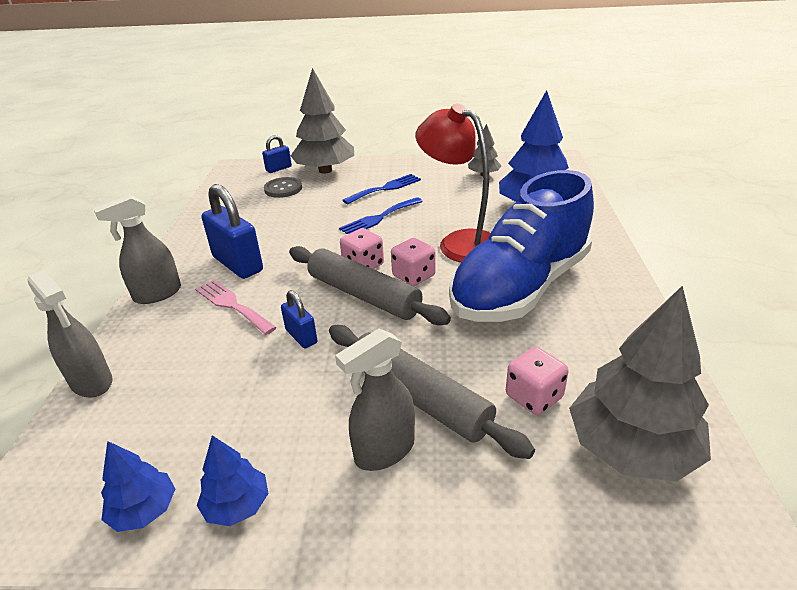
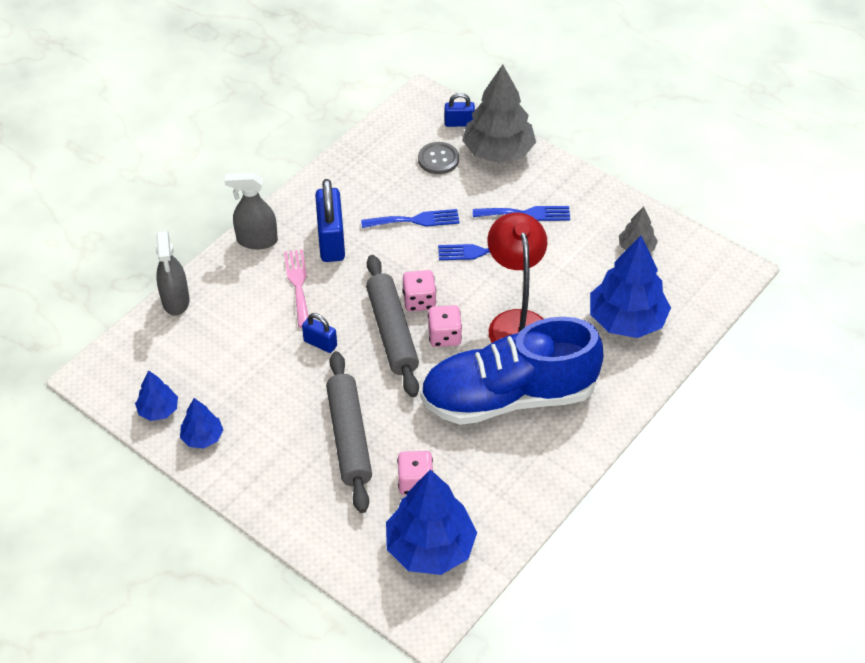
camera: 35 degrees right, 15 degrees up
(301, 336) = (320, 343): blue padlock -> blue padlock turned 60 degrees counterclockwise
(302, 223) = (415, 220): none -> blue fork
(384, 451) = (298, 457): grey spray bottle -> none
(631, 449) = (430, 547): grey tree -> blue tree

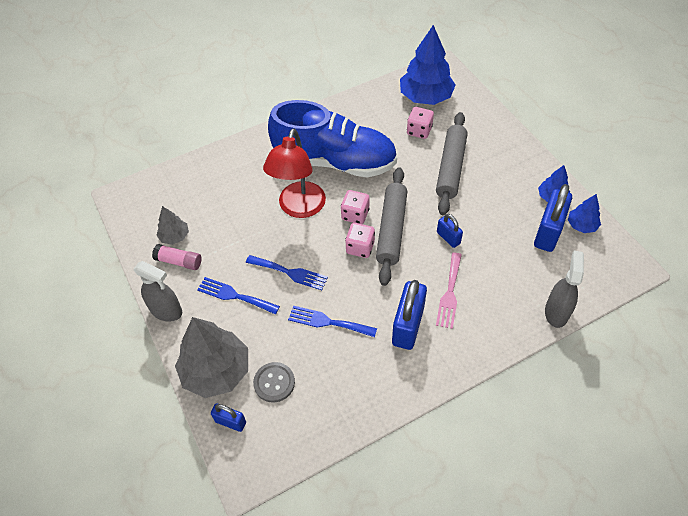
camera: 155 degrees left, 5 degrees up
(200, 388) = (548, 232): none -> blue padlock
(257, 240) = (473, 350): grey spray bottle -> grey spray bottle (166, 311)
(610, 226) = (179, 261): none -> pink glue stick
(626, 320) = (224, 186): blue tree -> none

